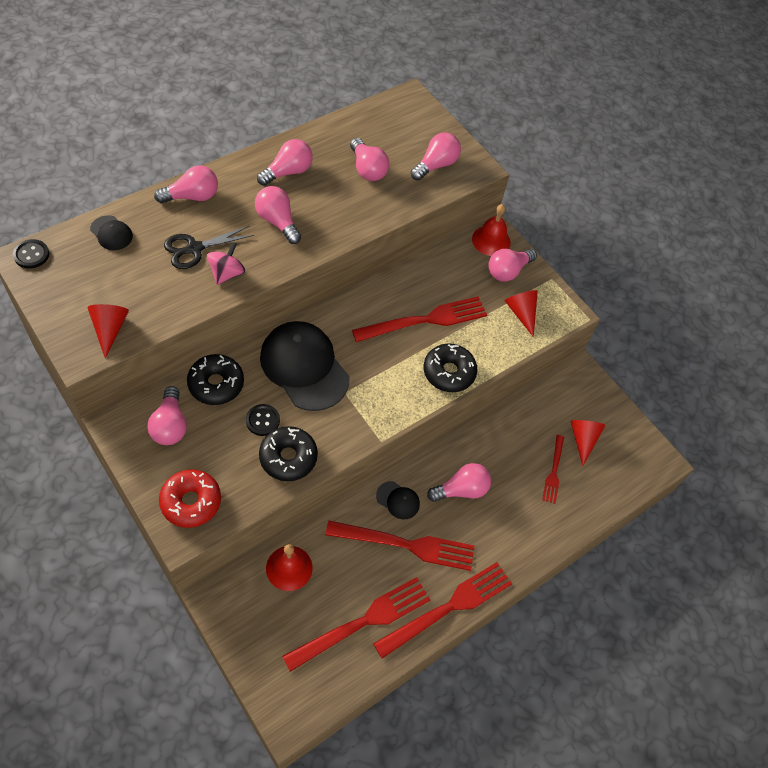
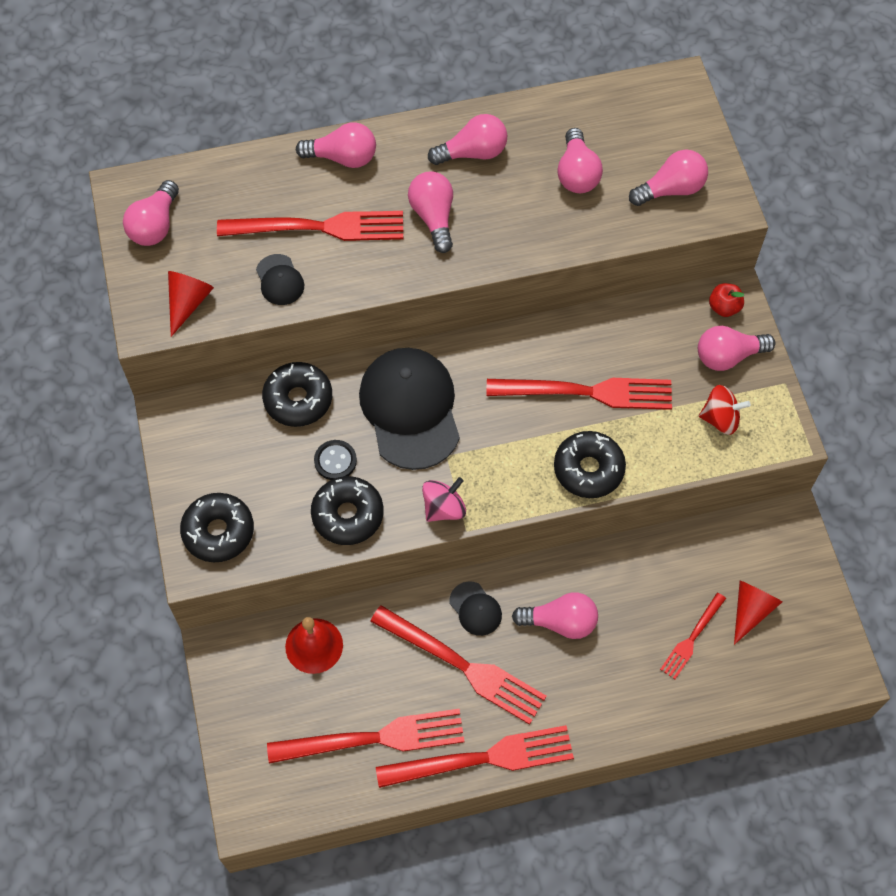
camera: 30 degrees right, 5 degrees up
(31, 255) = (134, 187): black button -> none
(111, 233) = (232, 182): black cap -> black cap (280, 280)
(170, 425) = (228, 434): pink light bulb -> pink light bulb (155, 225)
(191, 502) = (218, 532): red donut -> black donut
(194, 249) = (320, 227): black scissors -> red fork
(227, 273) = (346, 269): pink spinning top -> pink spinning top (444, 508)
(491, 240) = (724, 307): red bell -> red apple
(521, 313) = (720, 419): red cone -> red spinning top

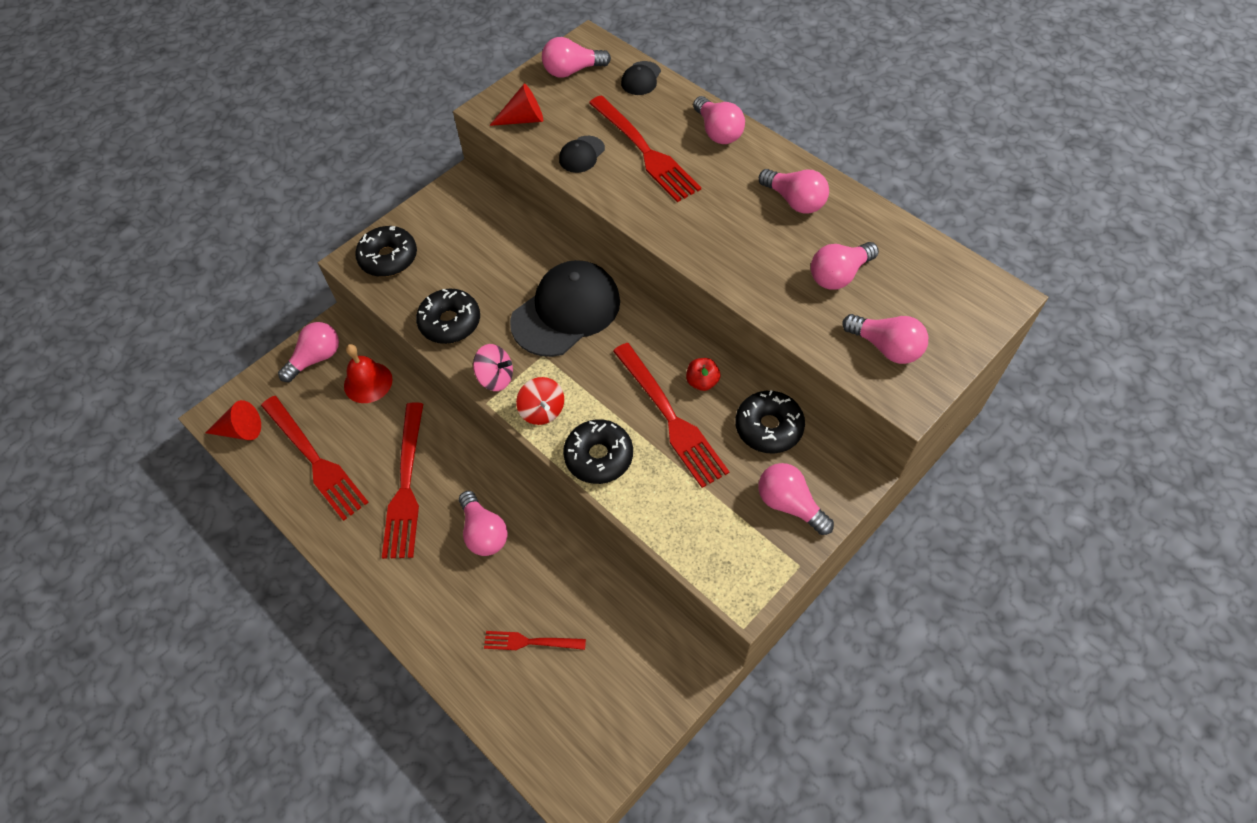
camera: 60 degrees right, 5 degrees down
(298, 399) = (525, 243): black donut -> black donut (768, 427)
(335, 461) = (490, 291): black button -> none
(433, 217) = (713, 209): pink light bulb -> pink light bulb (316, 358)
(475, 609) = (459, 467): black cap -> black cap (641, 78)
(484, 758) = (337, 542): red fork -> none
(720, 419) = (721, 531): red spinning top -> red spinning top (542, 410)
(724, 307) = (836, 475): red apple -> red apple (702, 382)
(751, 610) = (587, 677): red cone -> red cone (241, 430)

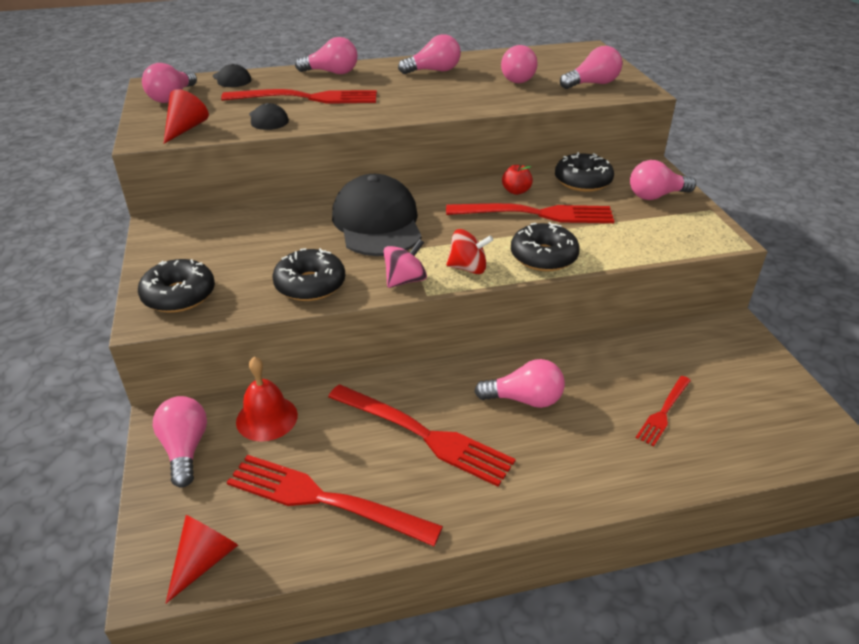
camera: 60 degrees left, 20 degrees down
(316, 460) = (322, 499): red fork -> red fork turned 150 degrees counterclockwise

